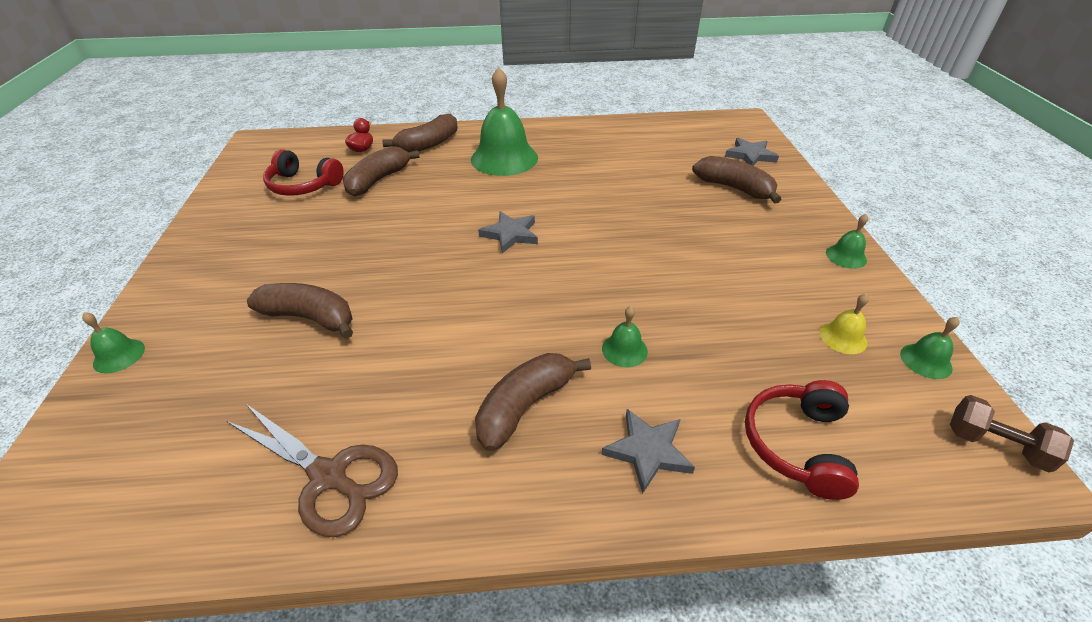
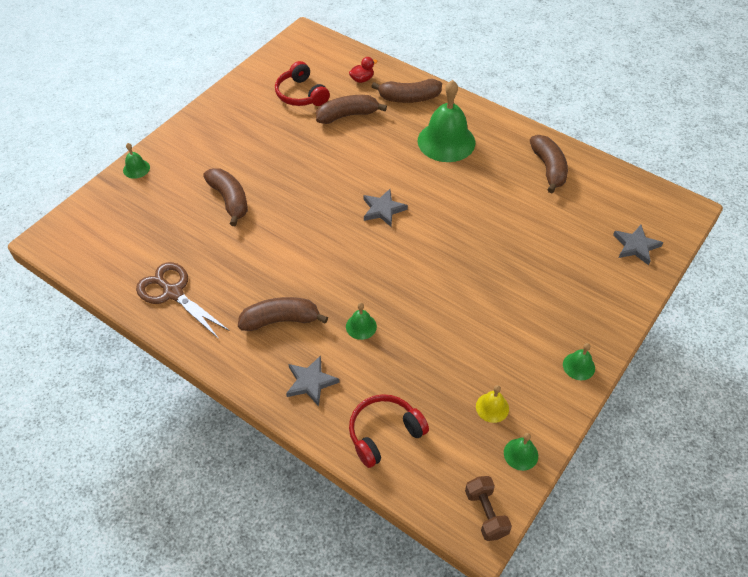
camera: 40 degrees right, 10 degrees up
(329, 476) = (173, 293): brown scissors -> brown scissors turned 150 degrees clockwise
(734, 188) = (579, 266): brown banana -> brown banana (548, 168)

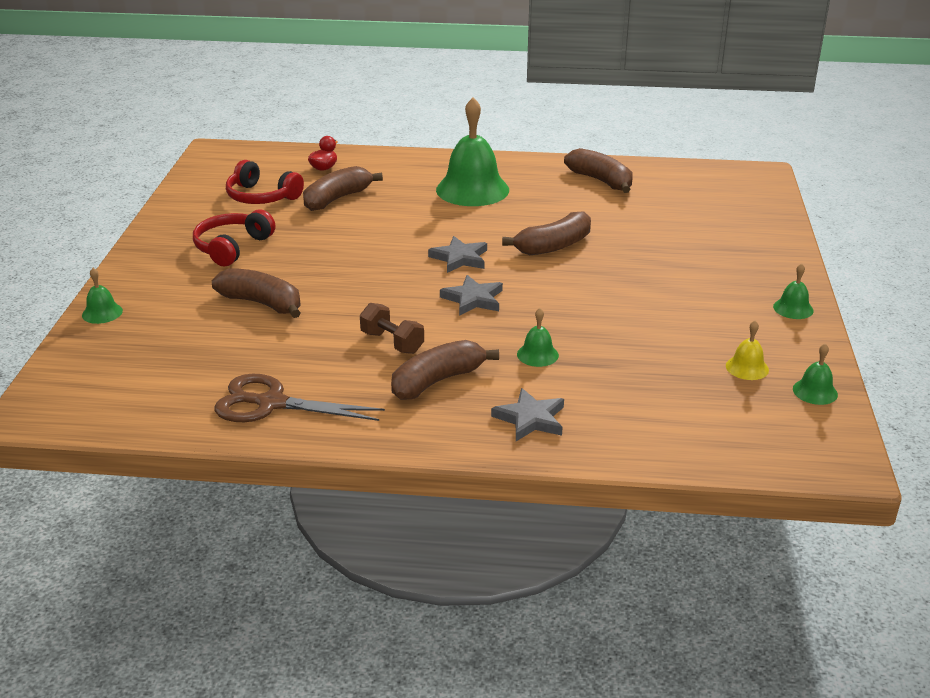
camera: 30 degrees left, 20 degrees down
(384, 433) = (659, 429): red headphones -> red headphones (232, 247)
(409, 98) = (394, 169): brown banana -> brown banana (553, 246)
(486, 513) = (834, 449): brown dumbbell -> brown dumbbell (392, 342)
(636, 246) = (746, 210): grey star -> grey star (473, 299)

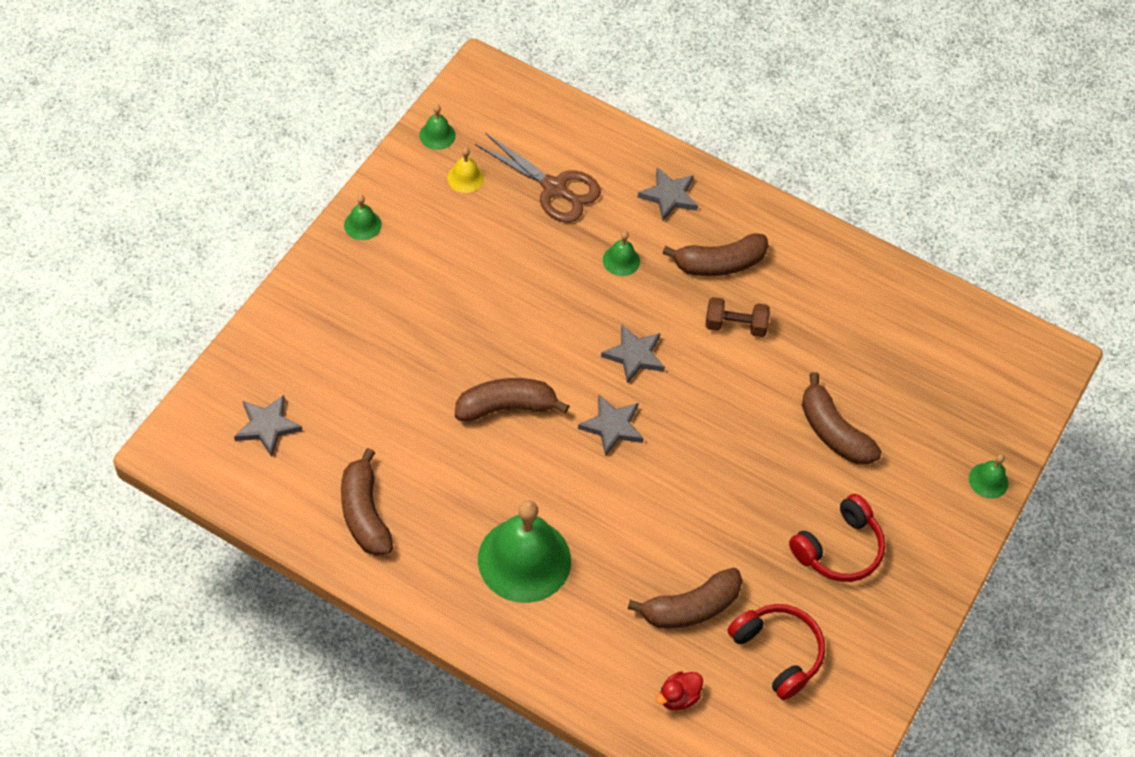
camera: 160 degrees left, 25 degrees up
(271, 403) = (861, 292): brown scissors -> brown scissors (554, 188)
(392, 342) = (735, 326): brown dumbbell -> brown dumbbell turned 60 degrees counterclockwise
(713, 196) = (267, 426): none -> grey star

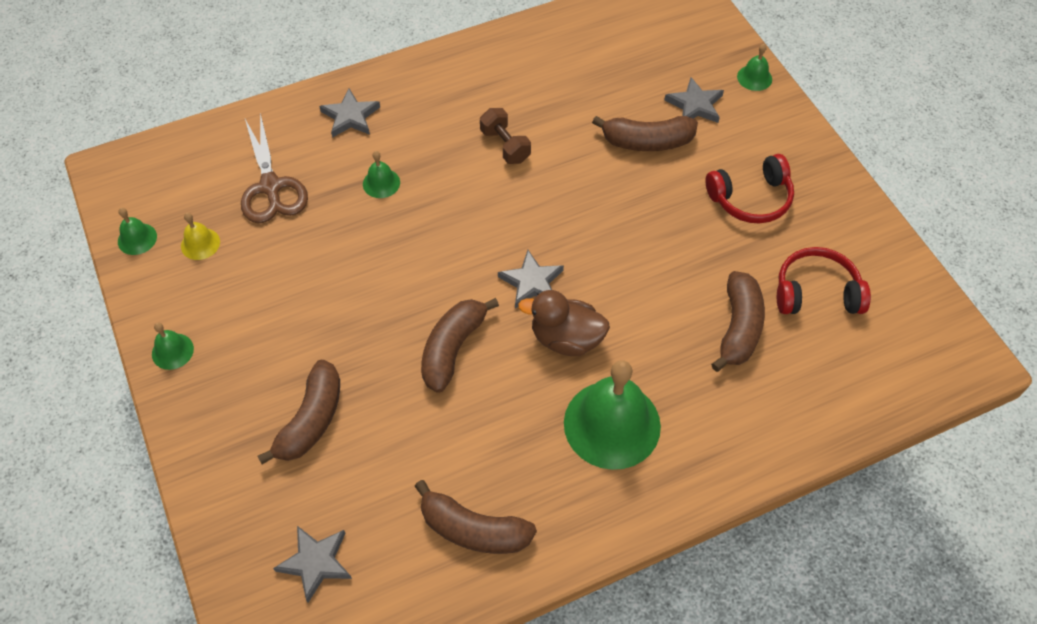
camera: 50 degrees left, 0 degrees up
(554, 188) = (271, 187): brown scissors -> brown scissors turned 90 degrees clockwise
(578, 482) = (566, 339): none -> brown duck
(634, 355) = (477, 227): grey star -> grey star (695, 105)
(678, 697) = (815, 386): red duck -> none
(719, 264) = (441, 122): brown banana -> brown banana (311, 420)
(735, 326) = (505, 146): brown dumbbell -> brown dumbbell turned 75 degrees counterclockwise
(839, 549) = (751, 199): red headphones -> red headphones turned 75 degrees clockwise

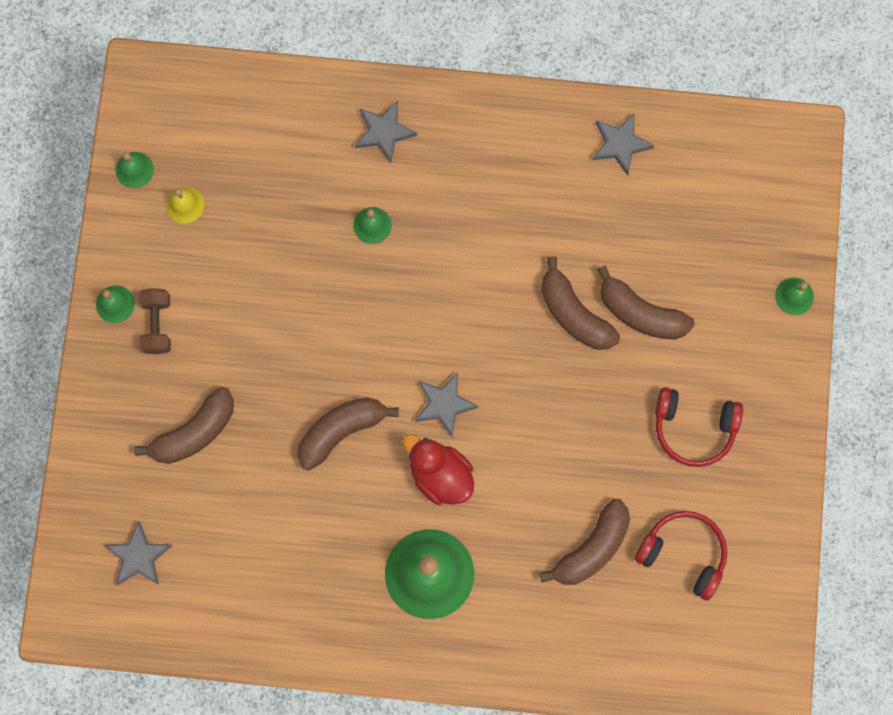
camera: 30 degrees right, 20 degrees up
(271, 187) = (273, 175): brown scissors -> none
(473, 529) = (269, 598): brown banana -> brown banana (573, 313)
(505, 146) = (507, 245): brown dumbbell -> brown dumbbell (157, 325)
(566, 339) = (440, 475): brown duck -> red duck
(695, 105) = (714, 296): grey star -> grey star (620, 144)

